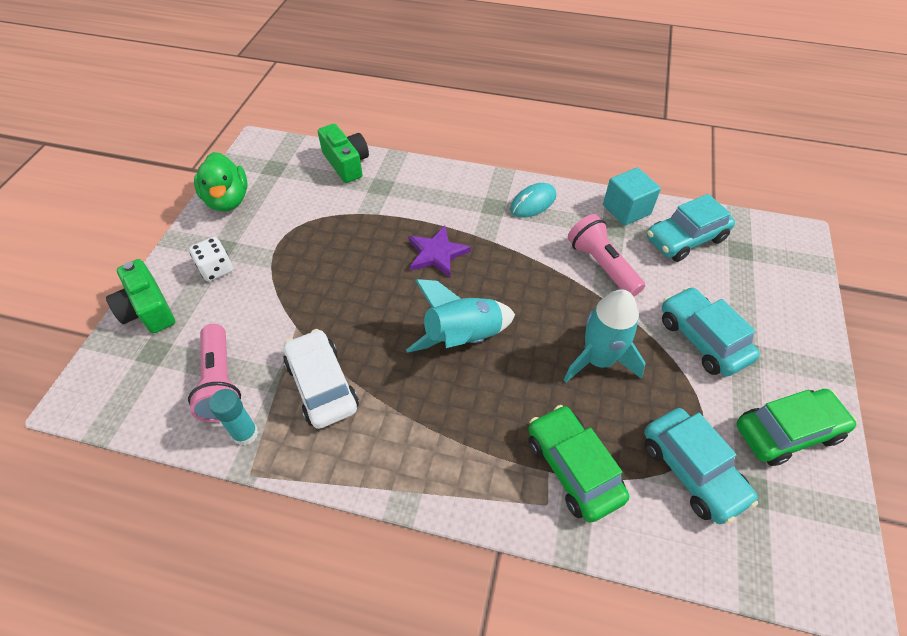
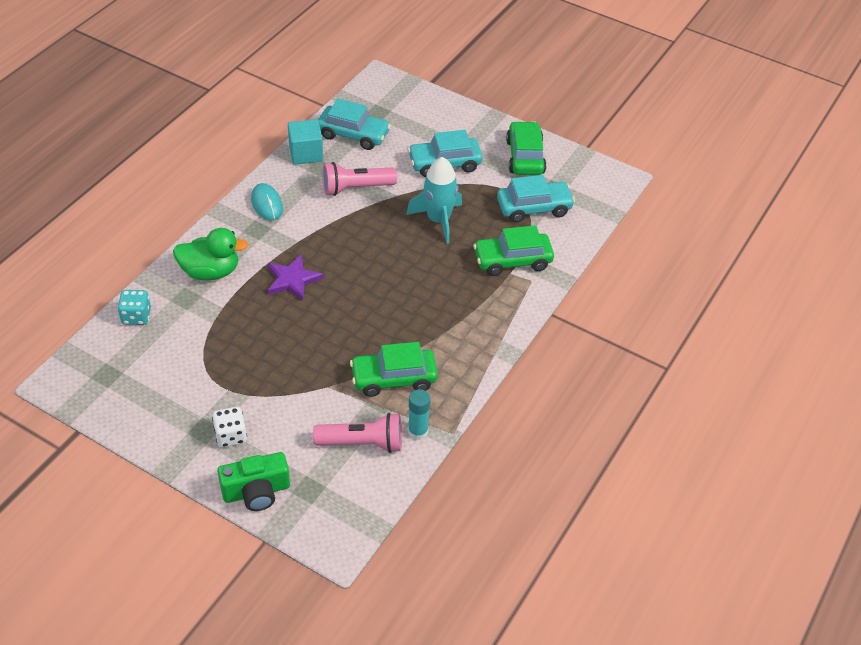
camera: 75 degrees left, 5 degrees down
(228, 200) = (136, 418): green duck -> green duck (210, 272)
(322, 385) = (394, 379): white car -> green car
(346, 163) = (136, 316): green camera -> turquoise dice
(463, 338) = (387, 286): turquoise rocket -> none
(685, 239) = (353, 134): turquoise car -> turquoise car turned 60 degrees counterclockwise

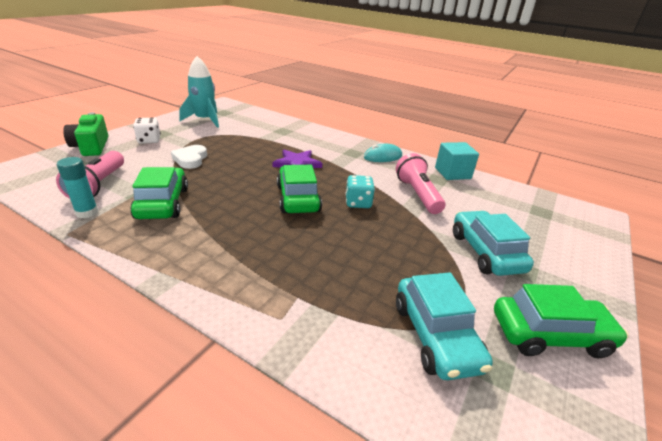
camera: 90 degrees right, 15 degrees down
(136, 316) = (269, 119): turquoise dice -> turquoise dice (358, 203)
(210, 272) = (307, 137): green duck -> none
(288, 378) = (191, 159): none -> white heart
(353, 134) = (494, 196): turquoise car -> none
(438, 220) = (385, 242): turquoise rocket -> turquoise rocket (204, 120)
(512, 261) = (320, 301): green car -> green car (298, 198)

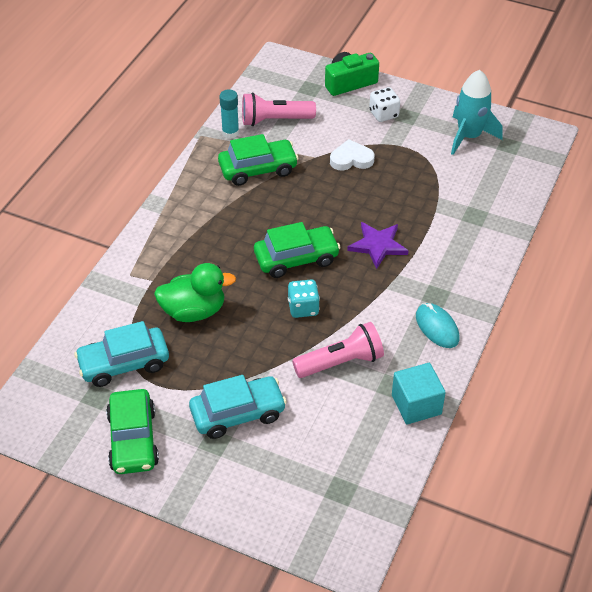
camera: 85 degrees right, 15 degrees up
(354, 267) = (194, 311): none -> green duck

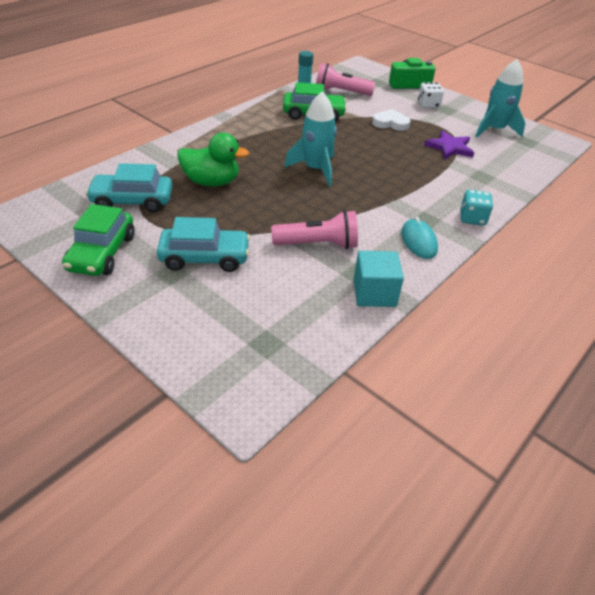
camera: 15 degrees right, 5 degrees down
(296, 258) = (315, 169): green car -> turquoise rocket
(303, 308) = (304, 200): turquoise dice -> turquoise dice (472, 218)
(378, 245) = (388, 176): purple star -> purple star (449, 147)

